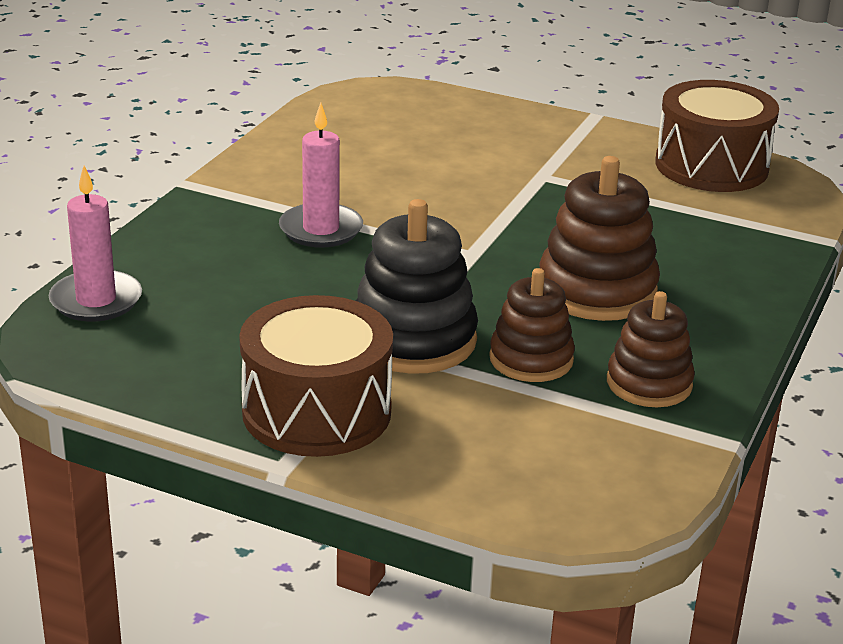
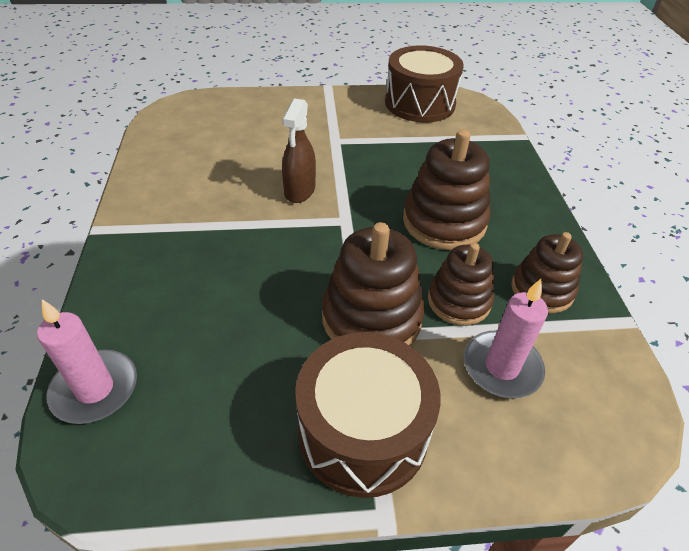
camera: 30 degrees left, 15 degrees up
(321, 229) = (229, 237): pink candle -> pink candle (501, 367)
(413, 340) = (371, 318): black stacking toy -> brown stacking toy
(443, 212) = (299, 190): none -> brown spray bottle

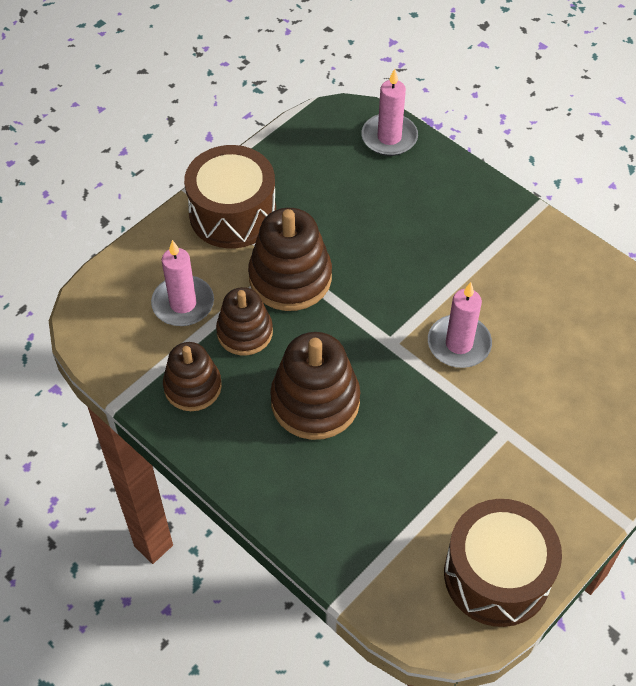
camera: 140 degrees right, 10 degrees up
(299, 190) = (459, 344): brown spray bottle -> pink candle

